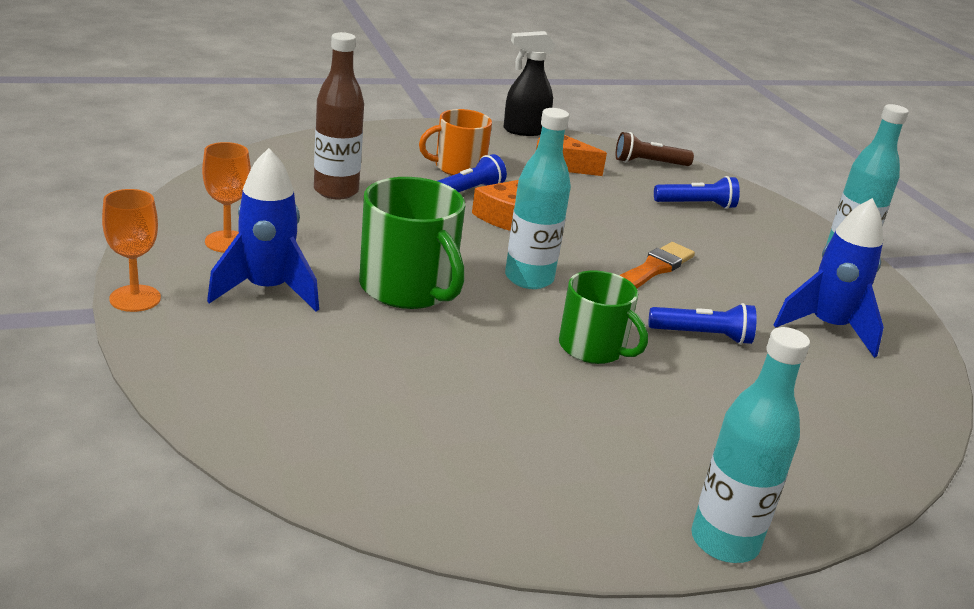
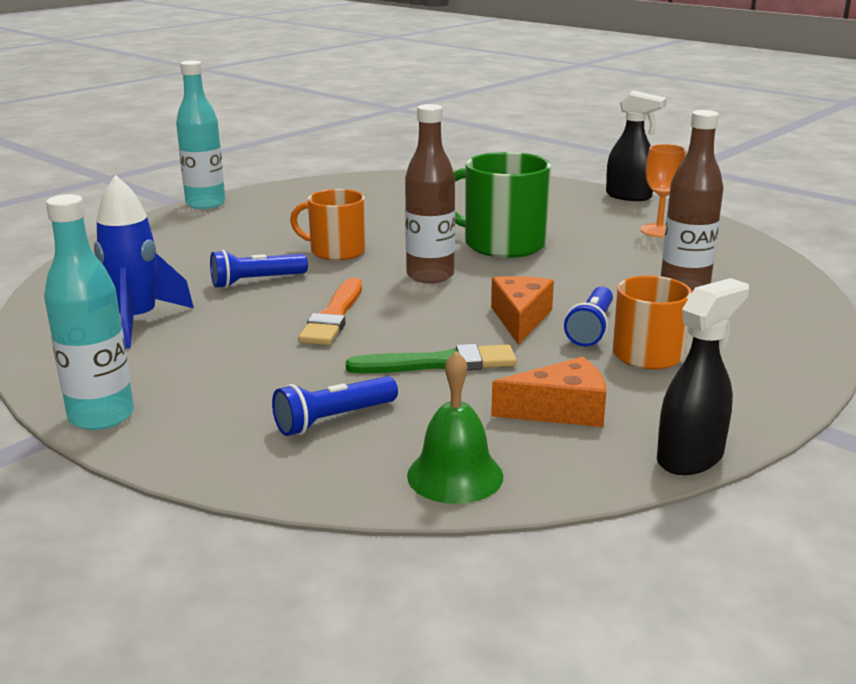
camera: 155 degrees right, 5 degrees down
(135, 298) = (629, 196): orange goblet -> black spray bottle
(267, 290) = (577, 218): blue rocket -> none
(529, 278) = (430, 276): turquoise bottle -> brown bottle
(593, 348) = (336, 251): green mug -> orange mug
(602, 210) = (439, 363): none -> green brush
(649, 163) = (455, 475): brown flashlight -> green bell

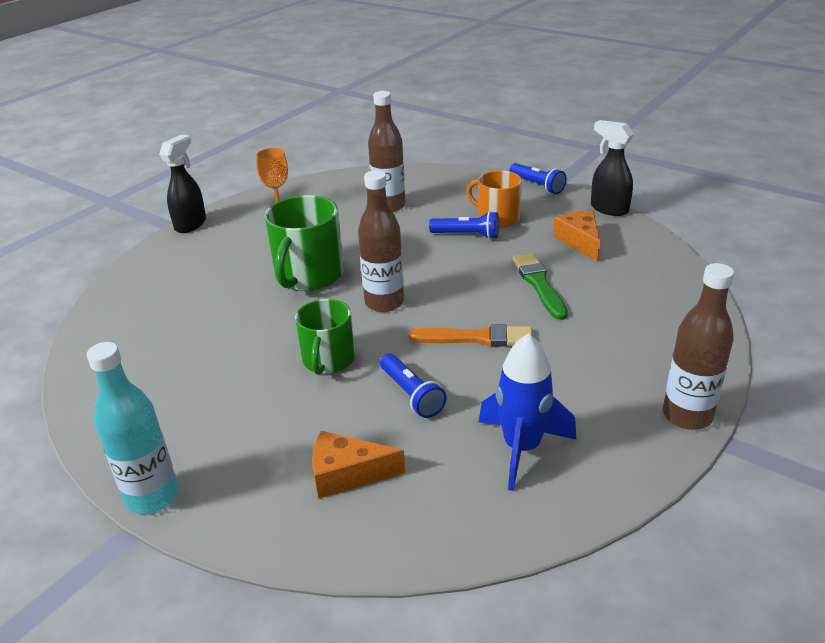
camera: 95 degrees left, 10 degrees up
(101, 416) = (687, 415): turquoise bottle -> brown bottle
(333, 419) = (632, 313): blue flashlight -> blue flashlight (537, 186)
(336, 251) = (328, 360): orange mug -> green mug
(455, 475) = (666, 267): green bell -> none
(520, 319) = (459, 260): orange cheese -> orange cheese (347, 474)

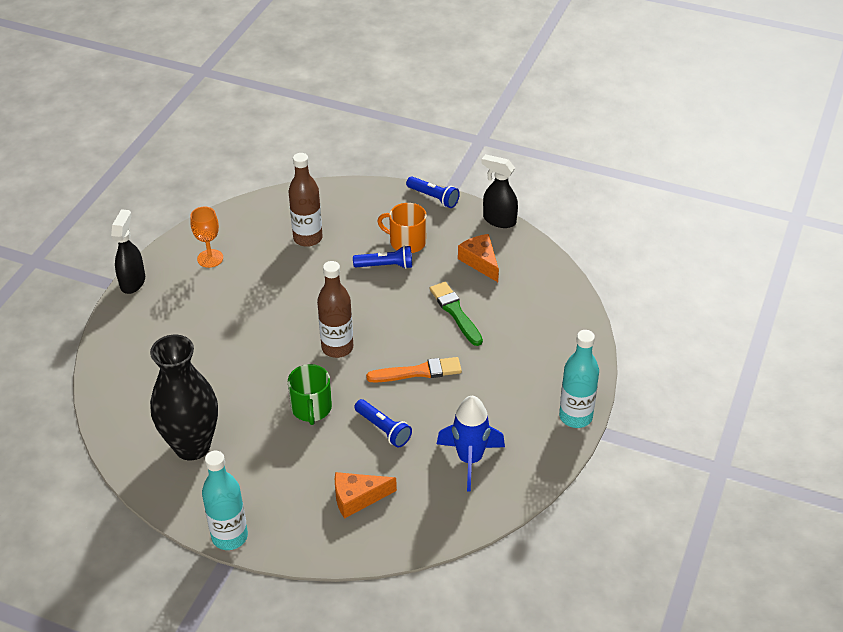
camera: 15 degrees left, 10 degrees up
(165, 381) = (192, 446): none -> black vase
(308, 275) = (264, 327): green mug -> none
(687, 415) = (575, 417): brown bottle -> turquoise bottle

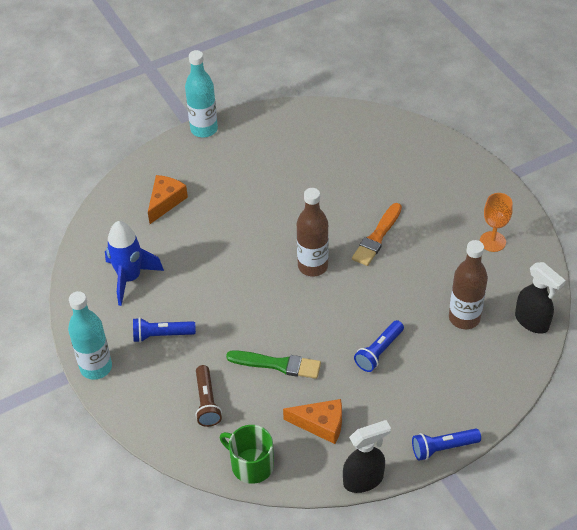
camera: 130 degrees right, 5 degrees up
(133, 282) = (503, 184): black spray bottle -> black spray bottle (532, 322)
(192, 446) = (296, 144): black vase -> none
(311, 408) = (267, 219): green mug -> green mug (251, 465)
(383, 429) = (207, 247): blue flashlight -> blue flashlight (162, 335)
(407, 242) = (397, 386): orange mug -> none
(418, 372) = (239, 300): orange brush -> orange brush (377, 237)
(530, 331) = (207, 402): none -> brown flashlight

